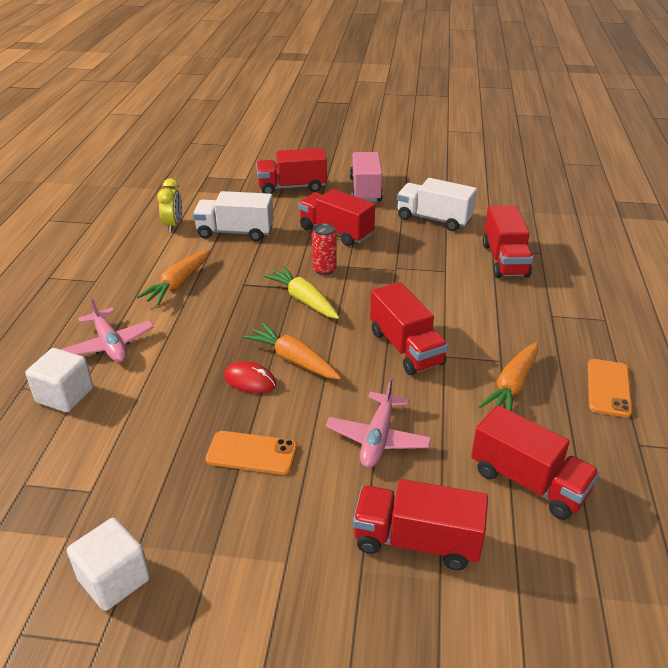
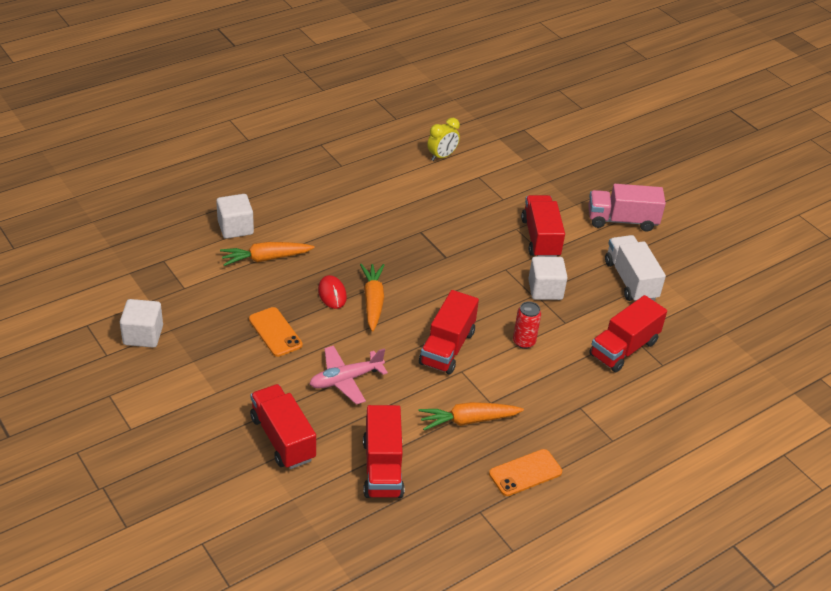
camera: 45 degrees right, 5 degrees up
(110, 344) = (294, 214): pink plane -> none
(178, 284) = (383, 202): orange carrot -> orange carrot (265, 258)
(235, 232) = (473, 190): white truck -> none
(292, 187) = (570, 180): red truck -> none
(303, 300) = (438, 270): yellow carrot -> none
(324, 270) = (485, 260): red can -> red can (524, 342)
(365, 190) = (622, 220): pink truck -> pink truck turned 135 degrees counterclockwise
(396, 260) = (545, 290): none -> white cube

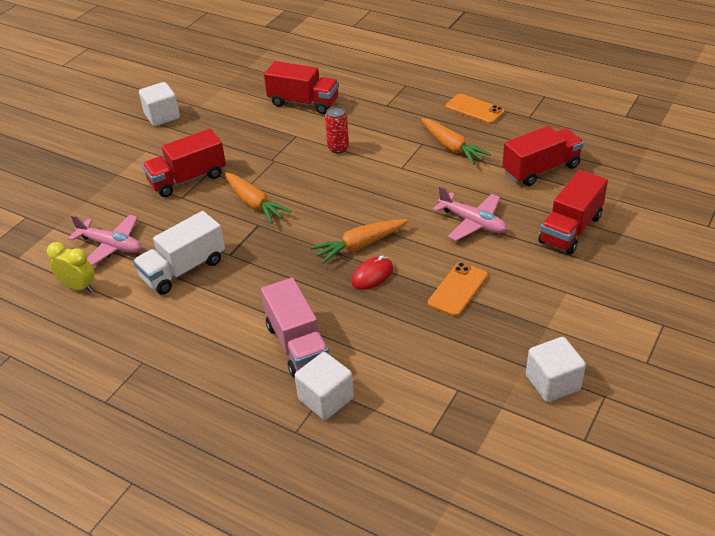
camera: 110 degrees left, 0 degrees up
(265, 258) = (359, 347): orange carrot -> orange carrot (254, 203)
(447, 348) = (381, 183): red truck -> none
(478, 180) = (111, 246): none -> pink plane
(545, 290) = (261, 156): white cube -> white cube (162, 116)
(622, 220) = (128, 143): pink truck -> pink truck (297, 345)
(630, 281) = (214, 119): white truck -> white truck (183, 269)

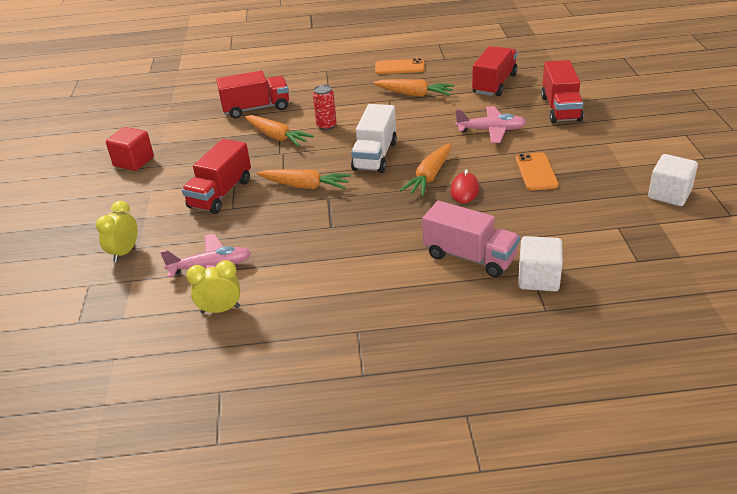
camera: 35 degrees left, 5 degrees down
(73, 200) = (124, 252): none -> yellow clock
(162, 116) = (134, 162): white cube -> red cube
(183, 269) = (304, 253): white truck -> white truck (375, 156)
(287, 141) = (277, 137): none -> orange carrot

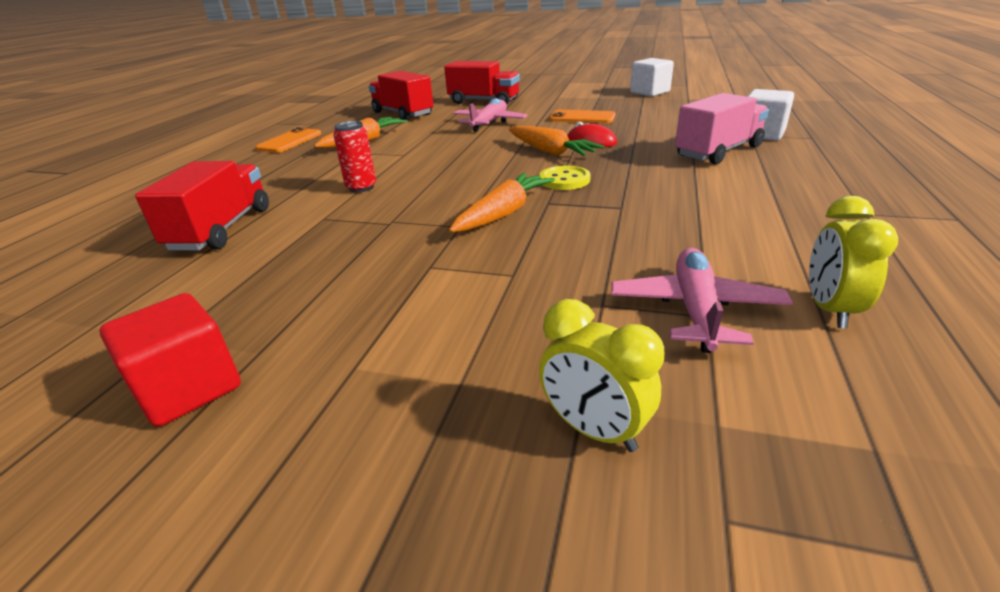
camera: 70 degrees left, 5 degrees down
(220, 194) = (456, 282): red truck -> none
(277, 137) = (339, 220): orange carrot -> none
(370, 195) = (564, 180): none -> yellow button
(375, 156) = (475, 170): white truck -> none

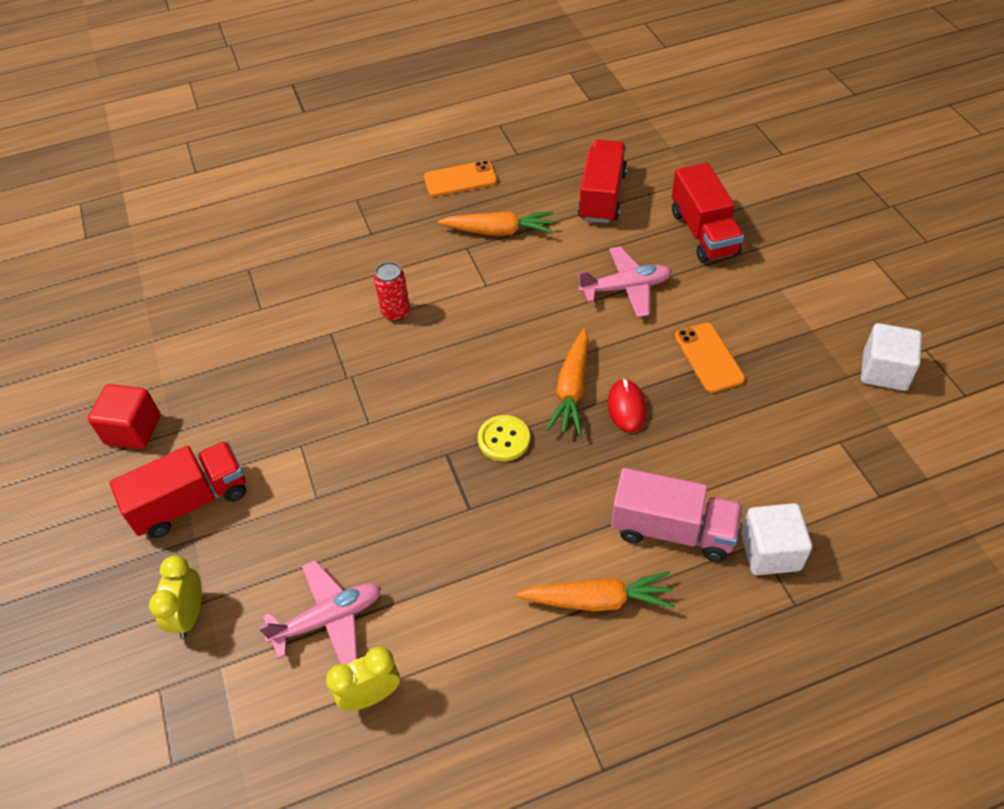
camera: 55 degrees right, 20 degrees up
(222, 229) = (280, 292): red truck -> red truck (191, 502)
(503, 213) = (407, 436): orange carrot -> orange carrot (598, 600)

